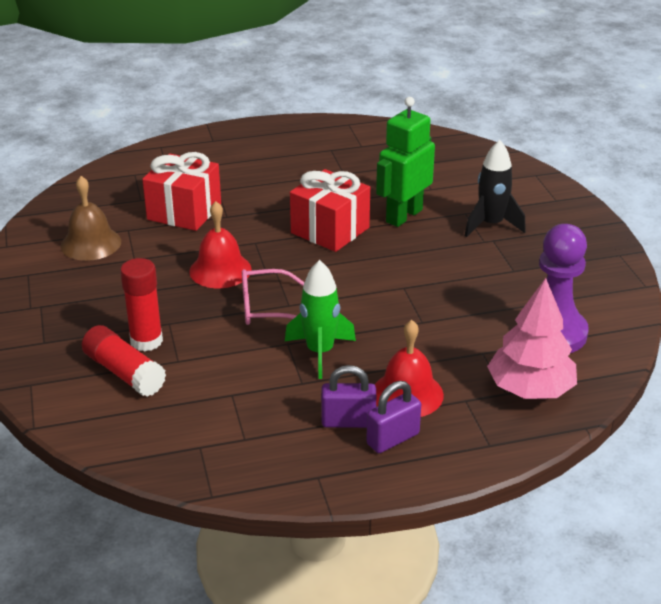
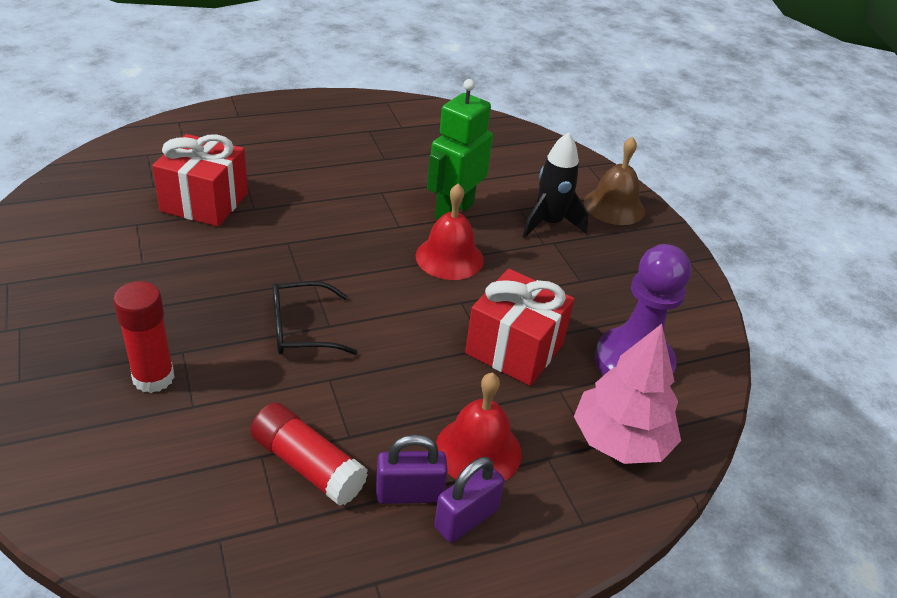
camera: 10 degrees left, 5 degrees up
(91, 243) = (90, 242): brown bell -> brown bell (614, 206)
(124, 372) = (123, 425): red glue stick -> red glue stick (308, 465)
(220, 270) = (247, 278): red bell -> red bell (449, 257)
(266, 307) = (302, 329): pink glasses -> black glasses
(320, 352) = (369, 392): green rocket -> none
(330, 230) = (373, 228): red gift -> red gift (514, 348)

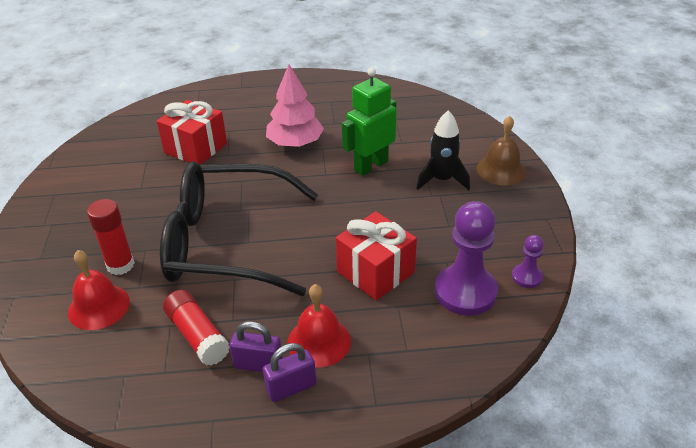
camera: 20 degrees right, 0 degrees up
(302, 329) = (228, 242): black glasses -> black glasses, size x2.39
(449, 257) = (353, 200): red bell -> red bell (99, 306)
(621, 440) = (430, 349): pink tree -> pink tree (295, 143)
(696, 335) = (527, 277): none -> purple pawn

